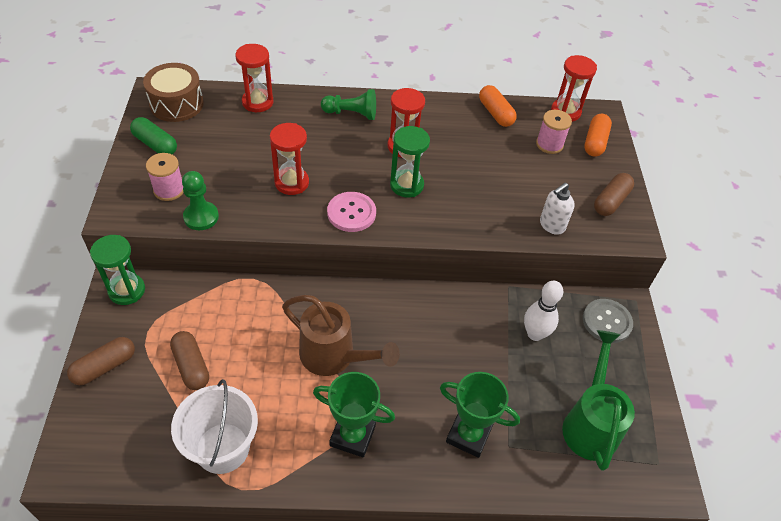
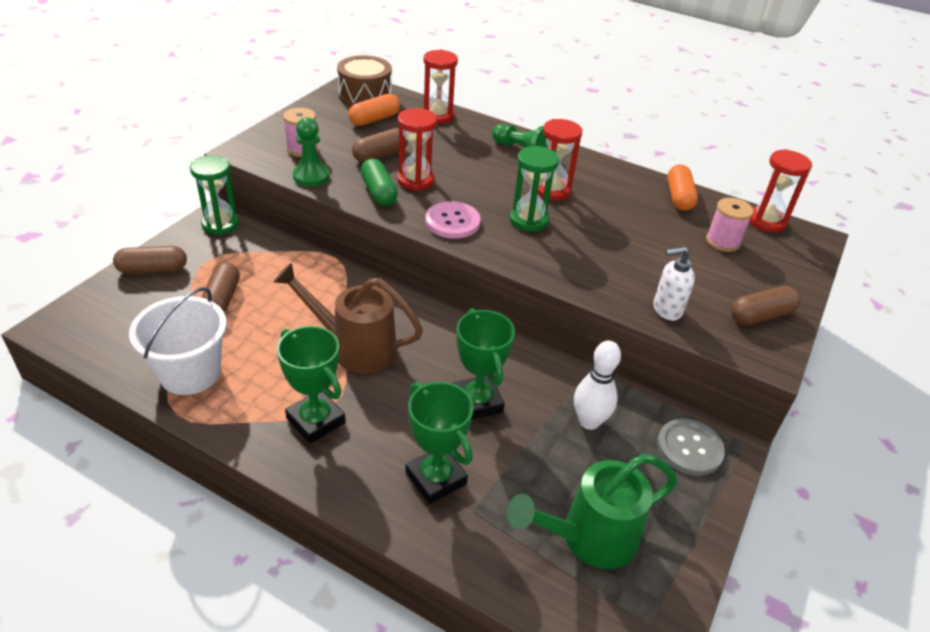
camera: 30 degrees right, 10 degrees down
(155, 144) = (321, 116): green capsule -> green capsule (378, 192)
(242, 167) = (380, 155): none -> brown capsule
(334, 356) = (355, 348): brown watering can -> brown watering can turned 135 degrees clockwise
(453, 357) = (477, 402): none -> green trophy
(590, 424) = (589, 538): green watering can -> green watering can turned 150 degrees counterclockwise
(595, 142) = (783, 258): orange capsule -> orange capsule (374, 119)

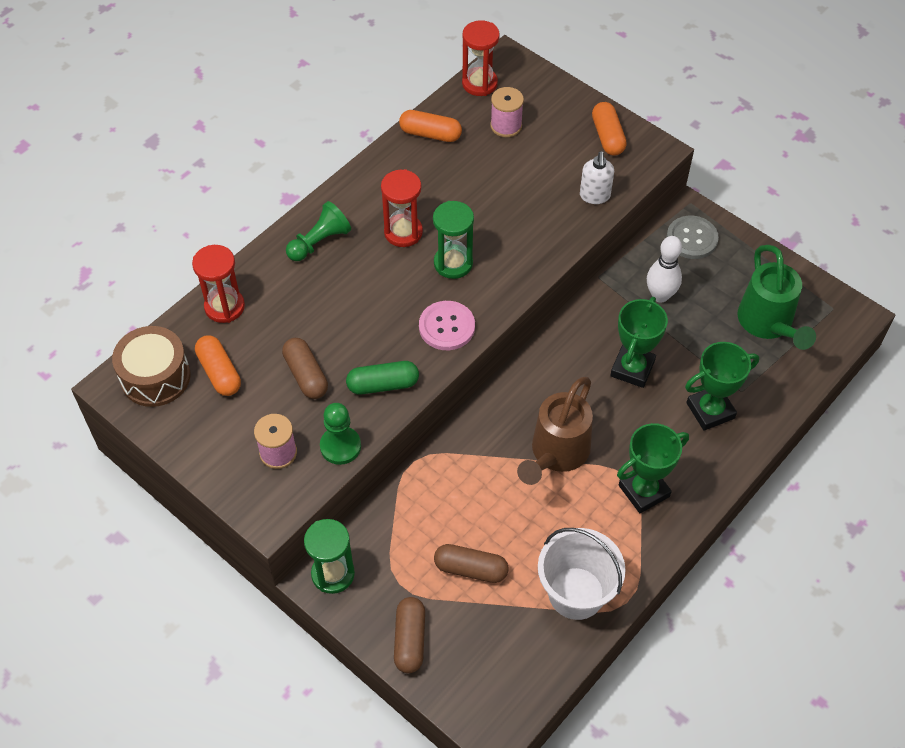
camera: 75 degrees left, 15 degrees up
(415, 180) = (365, 348): red hourglass -> none
(477, 402) = (632, 368): green trophy -> green trophy turned 60 degrees counterclockwise
(761, 315) = (607, 136): brown capsule -> orange capsule

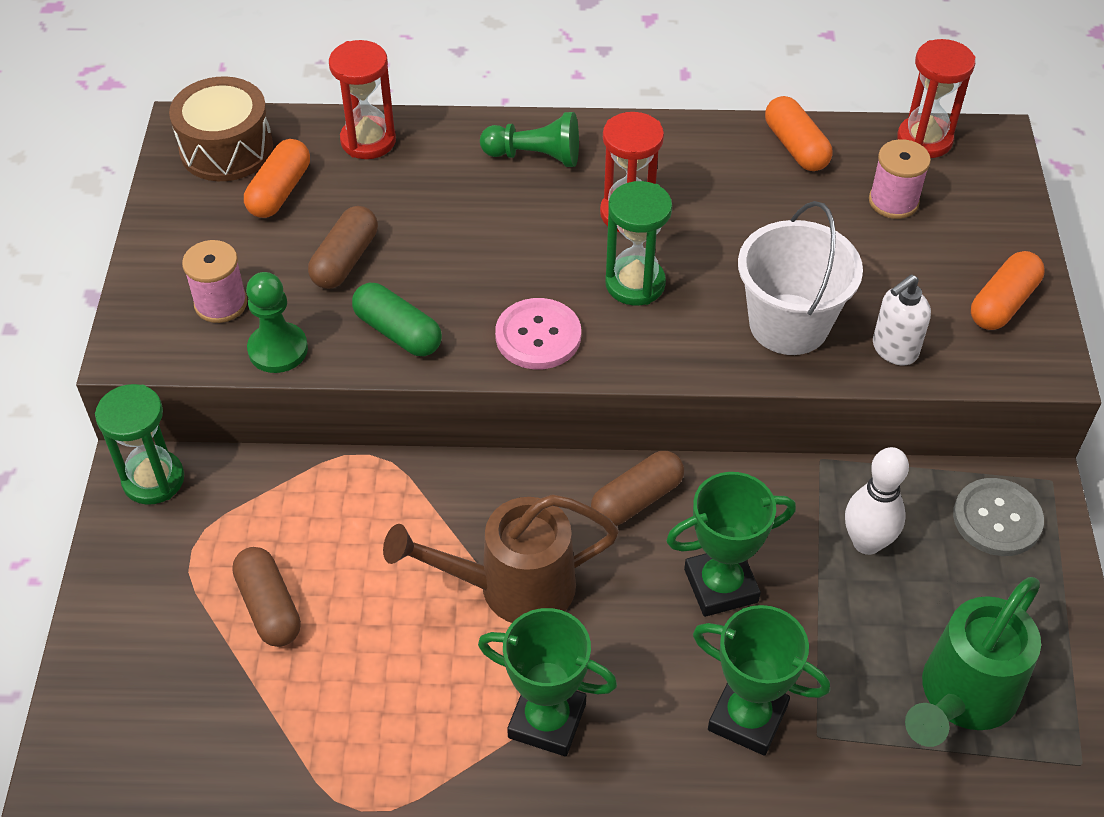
camera: 50 degrees right, 5 degrees down
(409, 640) = (123, 609): brown capsule -> brown capsule (636, 499)
(576, 593) = (327, 742): white bucket -> white bucket (788, 324)

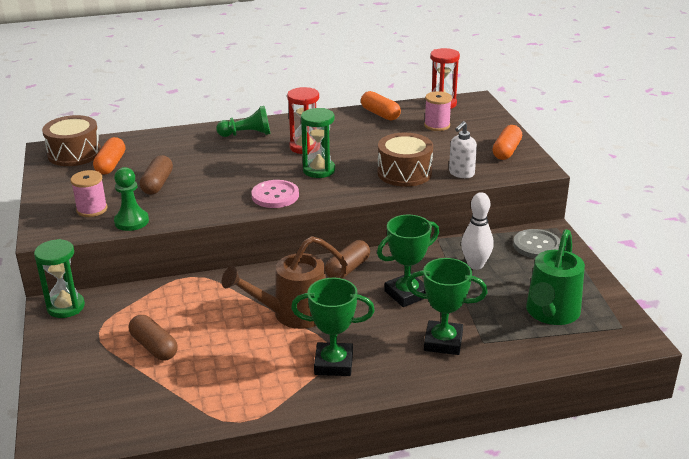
camera: 15 degrees left, 20 degrees down
(368, 141) = (154, 141): red hourglass -> none
(398, 332) = (197, 205): green capsule -> none
(788, 324) = (404, 173): white bucket -> brown drum

